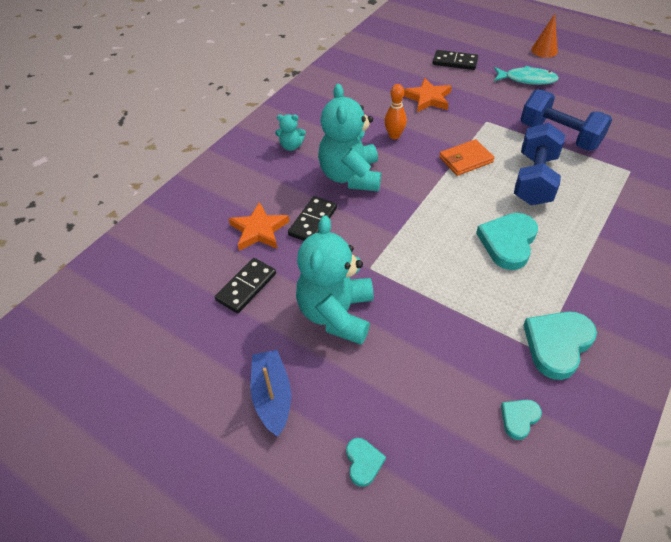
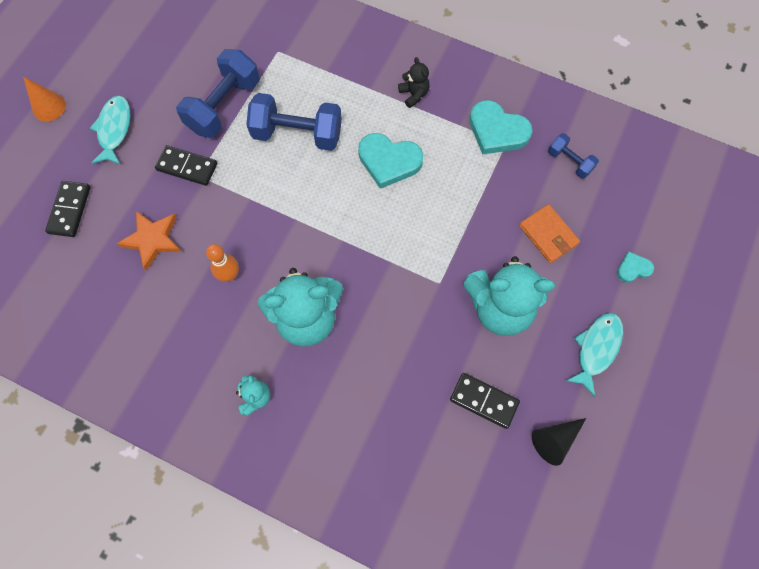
camera: 100 degrees left, 20 degrees up
(192, 338) = (554, 440): none -> black cone
(259, 230) = (404, 405): orange star -> none
(272, 396) = (596, 349): blue boat -> turquoise fish
(313, 221) = (383, 348): black domino -> black domino (187, 167)
(466, 160) = (270, 197): orange wallet -> orange wallet (548, 235)
(519, 418) = (569, 161): turquoise heart -> blue dumbbell
(597, 271) = (414, 94): none -> black teddy bear

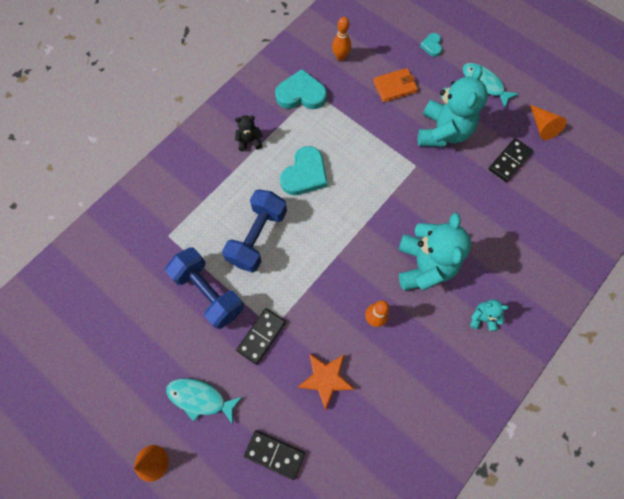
camera: 75 degrees left, 0 degrees up
(497, 131) = (301, 94): turquoise heart -> turquoise heart turned 135 degrees counterclockwise
(554, 440) = (542, 127): black cone -> orange cone
(569, 161) = (340, 57): blue dumbbell -> orange bowling pin

